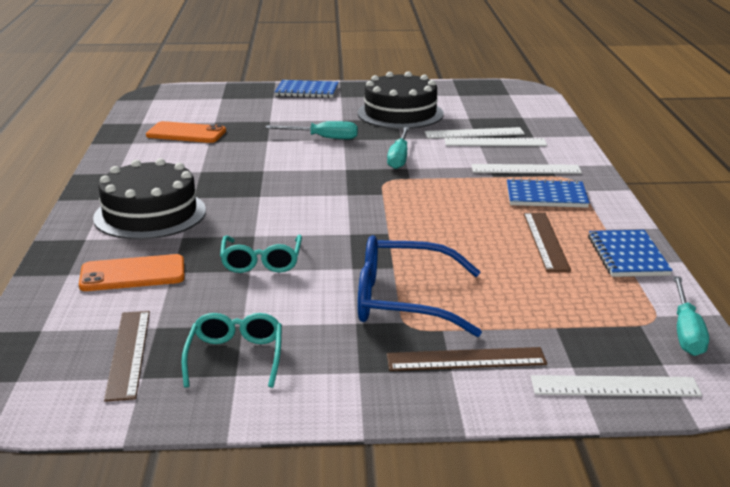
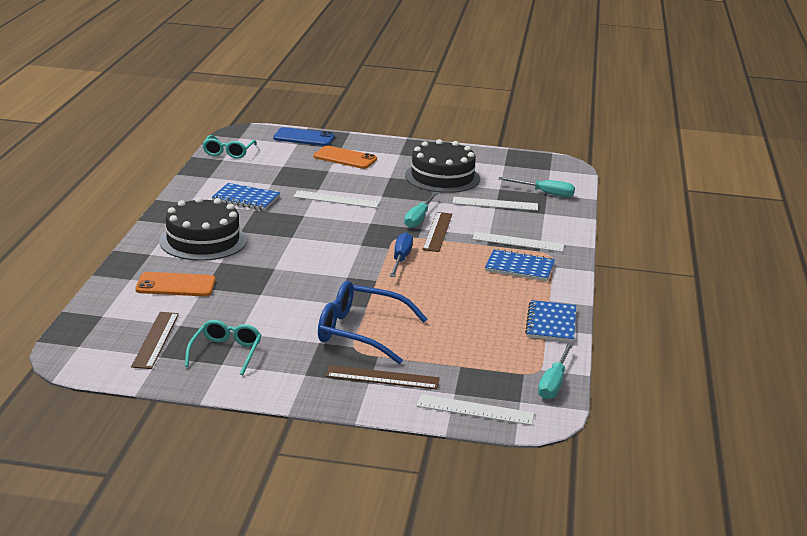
camera: 10 degrees right, 0 degrees up
(186, 133) = (255, 174): orange phone -> orange phone (345, 158)
(226, 92) = (304, 137): none -> blue phone
(261, 262) = (271, 289): turquoise glasses -> turquoise glasses (228, 152)
(307, 91) = (373, 145): blue notebook -> blue notebook (246, 199)
(323, 138) = (365, 192): turquoise screwdriver -> turquoise screwdriver (545, 193)
(404, 205) = (401, 259): none -> blue screwdriver
(495, 142) = (508, 215): white ruler -> white ruler (336, 199)
(545, 241) = (494, 303): brown ruler -> brown ruler (437, 231)

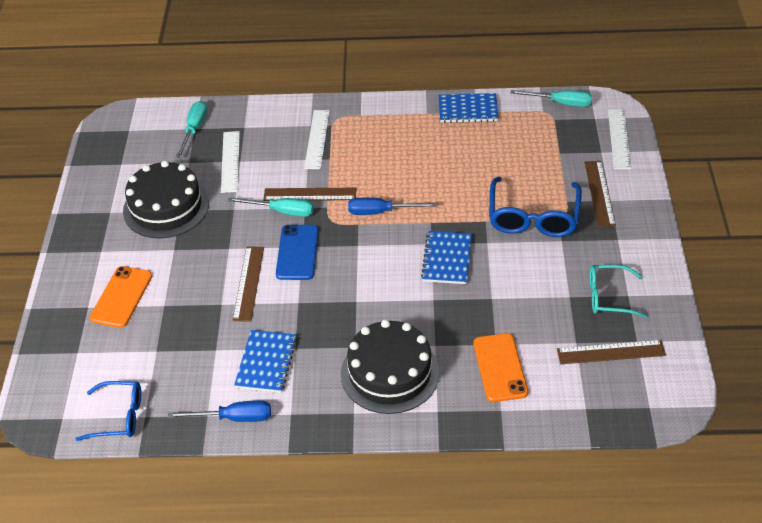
camera: 95 degrees left, 20 degrees up
(200, 185) = (234, 418): none -> blue screwdriver
(228, 152) = (118, 416): turquoise glasses -> blue glasses
(304, 137) = (55, 349): blue phone -> blue phone (297, 252)
(336, 199) = (248, 283): white ruler -> brown ruler
(519, 267) = (370, 134): blue notebook -> blue notebook (447, 259)

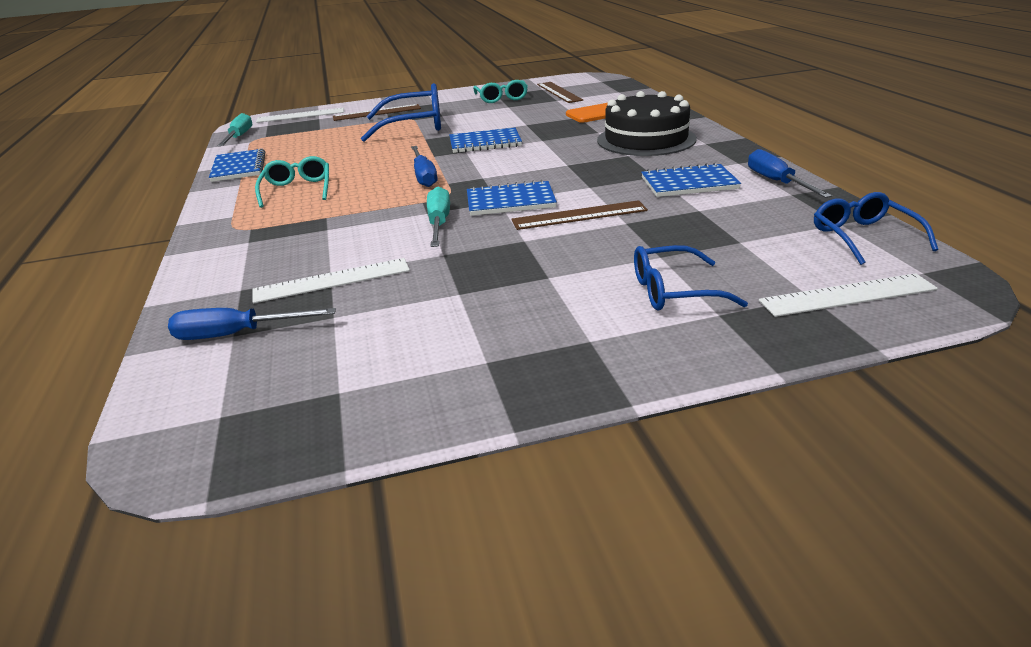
camera: 105 degrees left, 15 degrees down
(121, 297) = (674, 291): orange phone -> blue glasses
(166, 207) = (455, 307): black cake -> none
(194, 129) = (237, 334): turquoise screwdriver -> blue screwdriver
(297, 252) = (510, 201): blue phone -> blue notebook
(310, 194) = (401, 214): brown ruler -> none
(317, 139) = (282, 231): white ruler -> white ruler (847, 295)
(393, 143) = (297, 190): none -> turquoise glasses

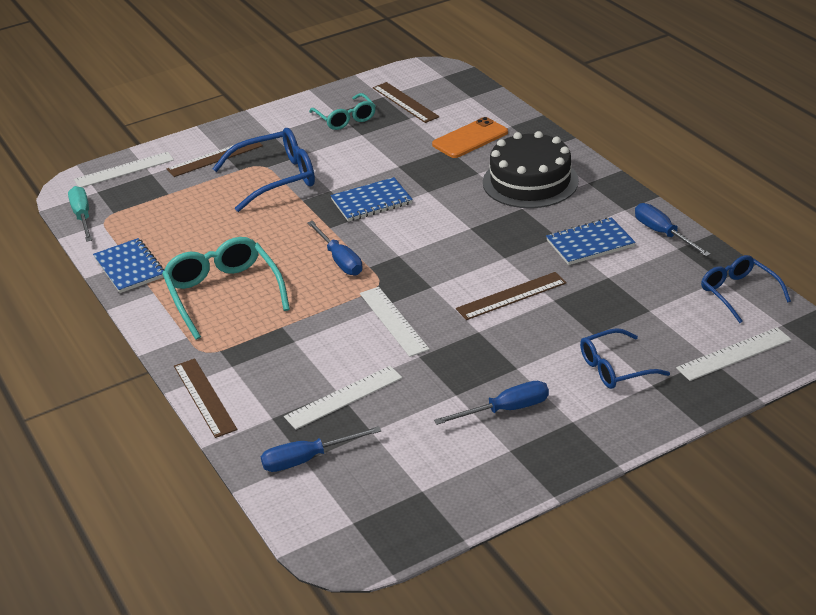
camera: 15 degrees left, 5 degrees up
(194, 263) = (204, 397): none -> brown ruler
(297, 190) = (223, 294): turquoise glasses -> turquoise glasses, size x1.57
(439, 223) = (393, 321): turquoise screwdriver -> white ruler
(509, 316) = (506, 410): none -> blue screwdriver
(510, 201) = (442, 285): blue notebook -> none

